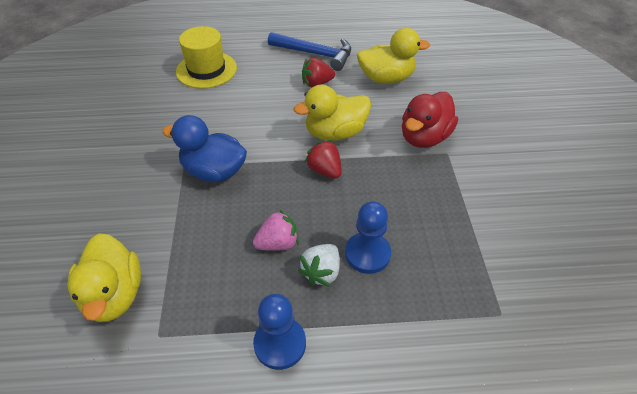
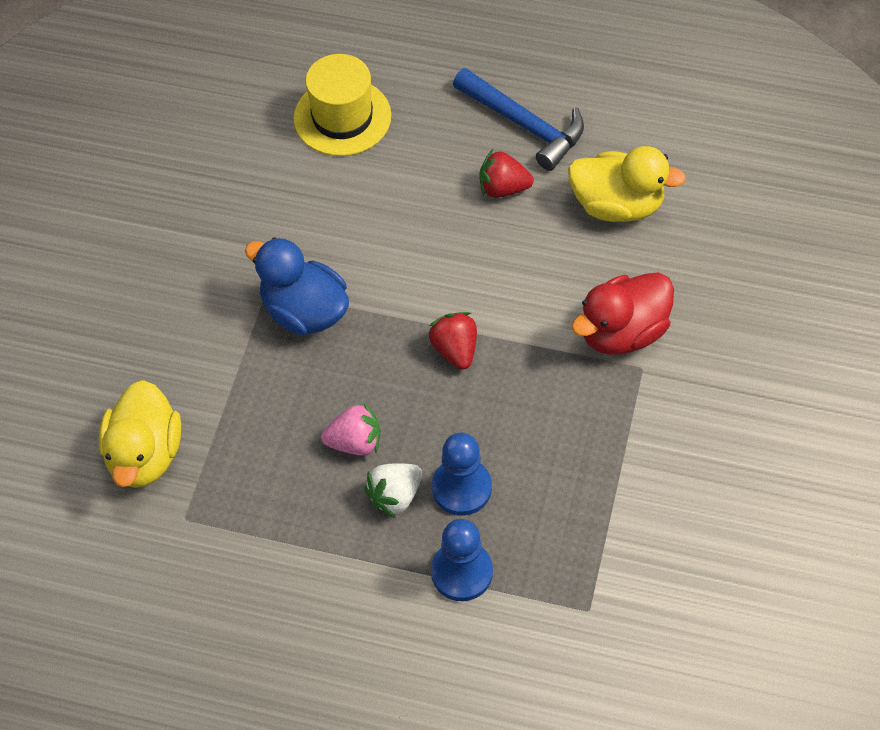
camera: 20 degrees right, 10 degrees up
(280, 344) = (316, 567): blue pawn -> blue pawn (461, 572)
(335, 133) = (494, 290): yellow duck -> none

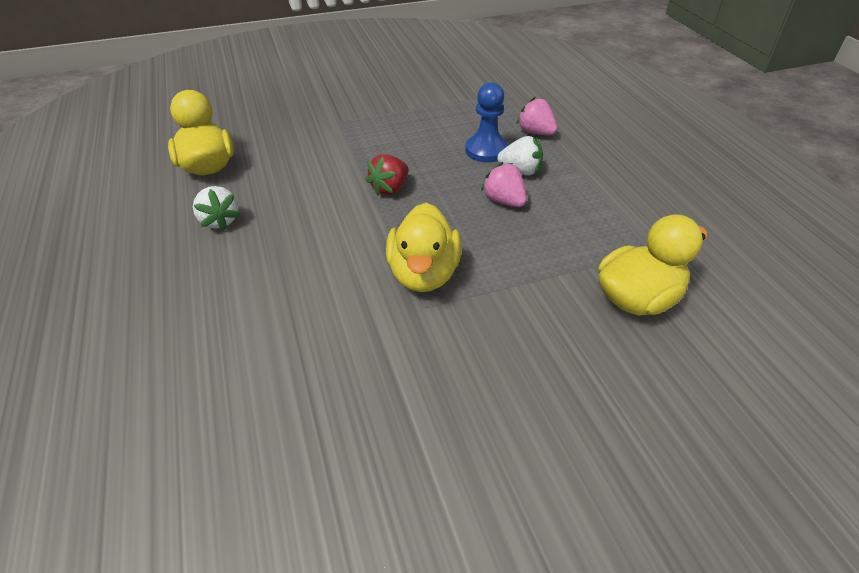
camera: 125 degrees left, 15 degrees down
(304, 311) = (423, 274): blue duck -> yellow duck
(342, 117) = (177, 356): yellow hat -> none
(461, 572) = (536, 132): blue pawn -> pink strawberry
(503, 188) = (219, 221): red strawberry -> white strawberry
(524, 125) = (139, 234): blue hammer -> none
(622, 332) = (318, 134): red duck -> none

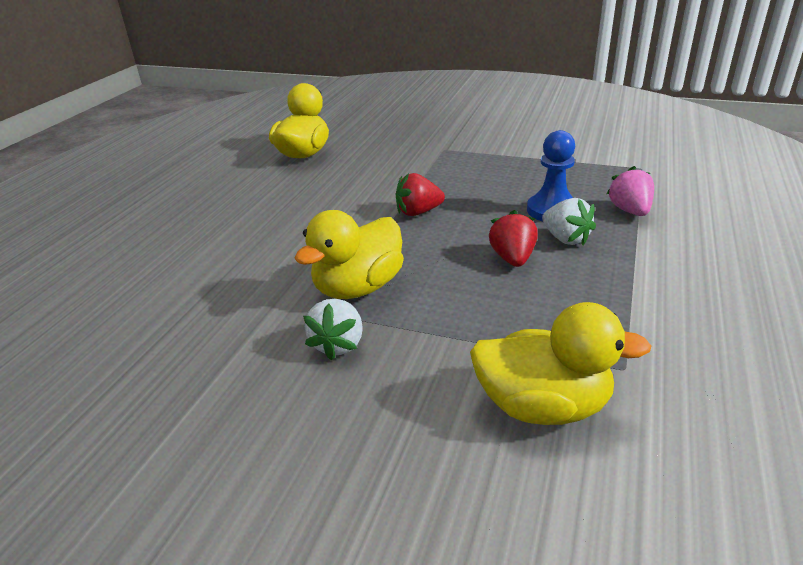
camera: 40 degrees right, 10 degrees down
(219, 221) = (264, 192): white strawberry -> white strawberry (338, 344)
(504, 201) = (512, 258): pink strawberry -> red strawberry

